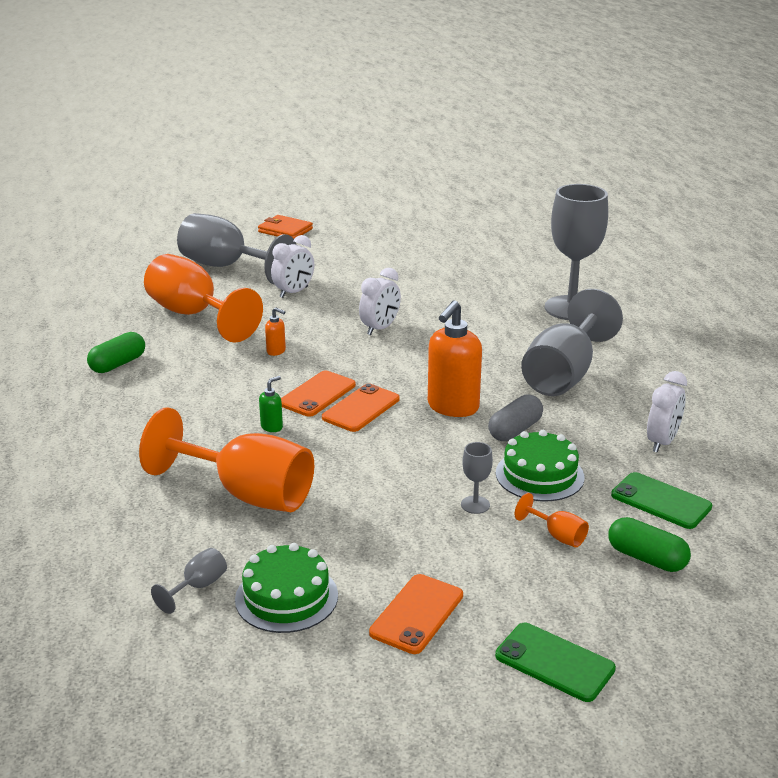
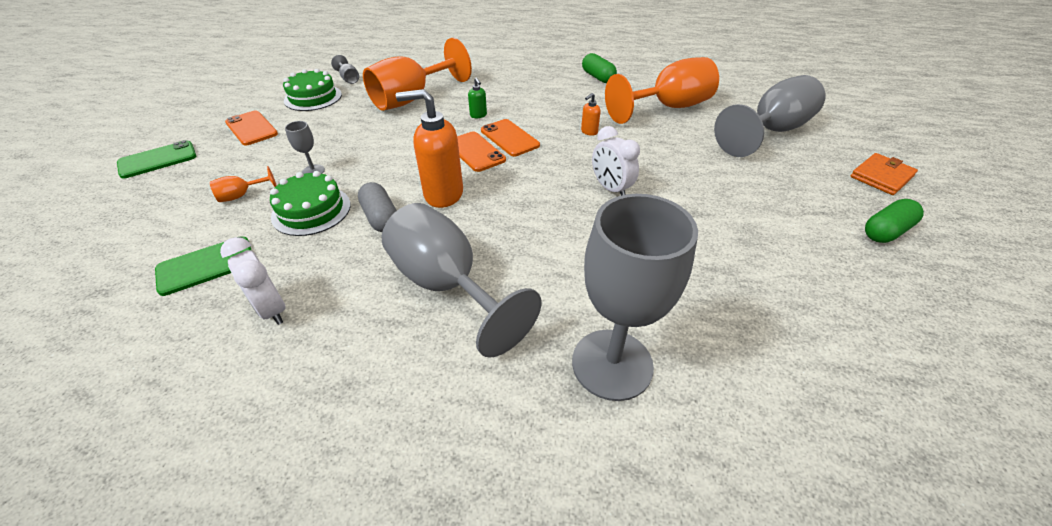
camera: 110 degrees right, 15 degrees up
(294, 292) = (706, 156): white clock -> none
(452, 407) = (443, 194): orange soap dispenser -> orange soap dispenser turned 45 degrees counterclockwise
(646, 558) = (168, 228): green capsule -> green capsule (885, 231)

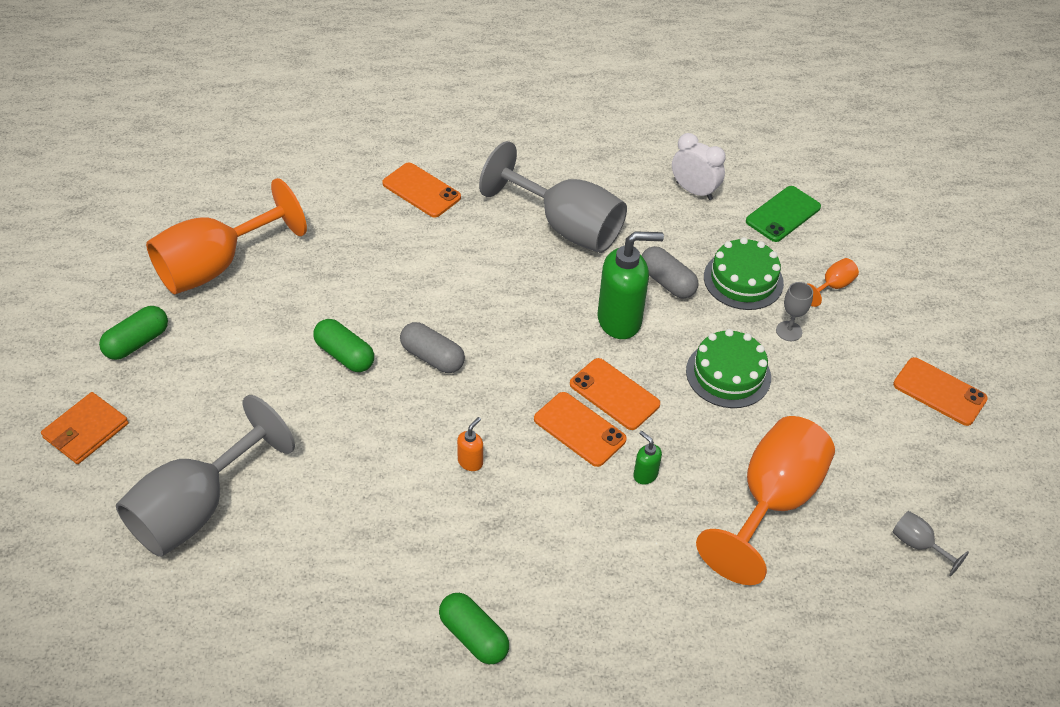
camera: 165 degrees right, 5 degrees up
(158, 160) = (984, 320): green phone -> none
(313, 97) = (926, 478): green cake -> green cake (728, 374)
(443, 194) = (620, 320): orange soap dispenser -> green soap dispenser
(610, 189) = (432, 357): white clock -> grey capsule
(612, 364) = (421, 190): grey goblet -> orange phone
(668, 107) = (347, 549): orange goblet -> orange goblet (215, 266)
(686, 199) = (344, 355): none -> green capsule

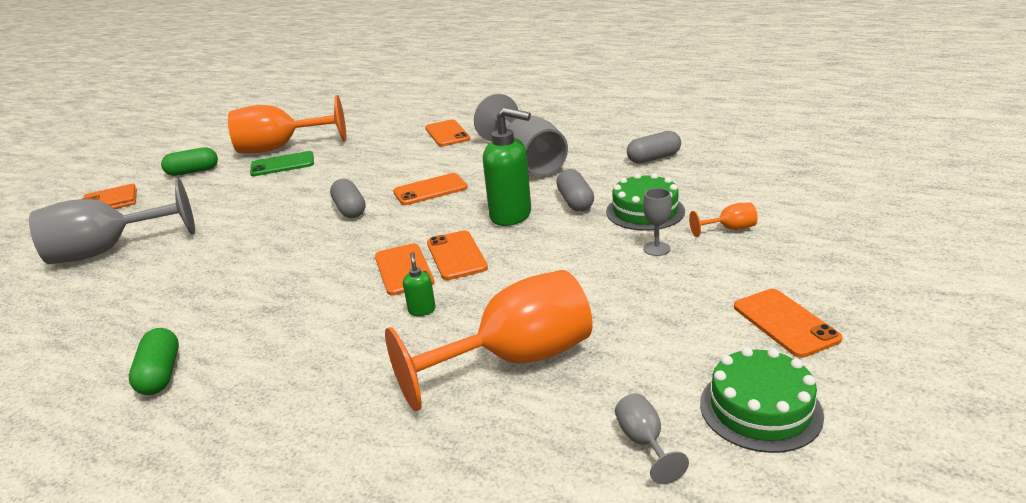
camera: 35 degrees right, 20 degrees down
(344, 355) = (296, 198): green capsule -> none
(470, 462) = (301, 269): orange soap dispenser -> none
(496, 300) = (430, 190): none -> orange phone
(694, 191) = (653, 158): white clock -> grey capsule
(728, 374) = (569, 264): green cake -> green cake (760, 409)
(783, 214) = (722, 181): green phone -> green phone (282, 164)

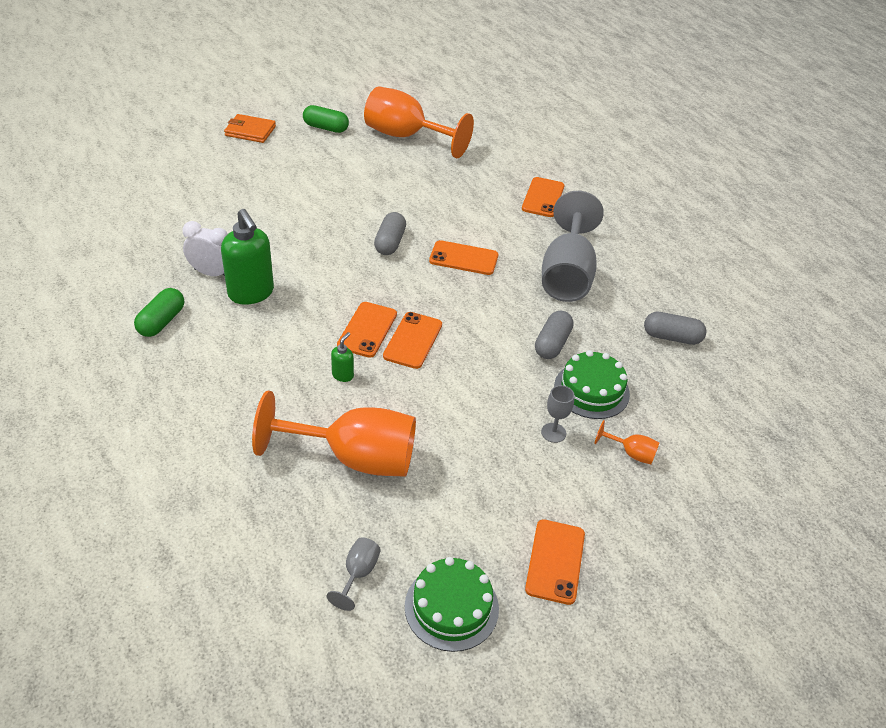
camera: 30 degrees right, 15 degrees up
(108, 251) = (213, 184): grey goblet -> none
(181, 310) = (212, 273): none -> white clock
(282, 164) = (390, 158): green phone -> none
(511, 216) = (490, 326): green soap dispenser -> green soap dispenser (251, 293)

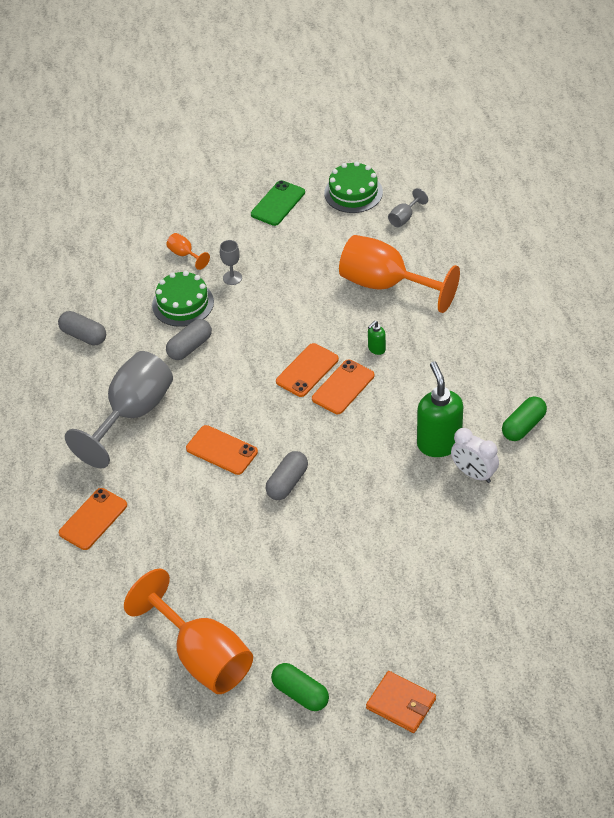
camera: 155 degrees left, 5 degrees up
(555, 561) = (278, 203): orange phone -> green phone

